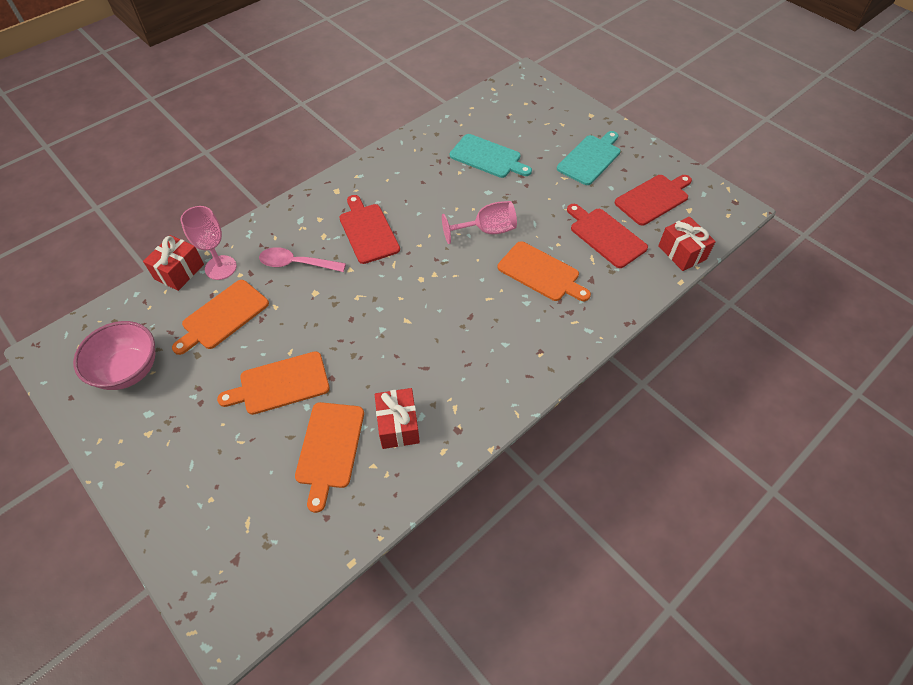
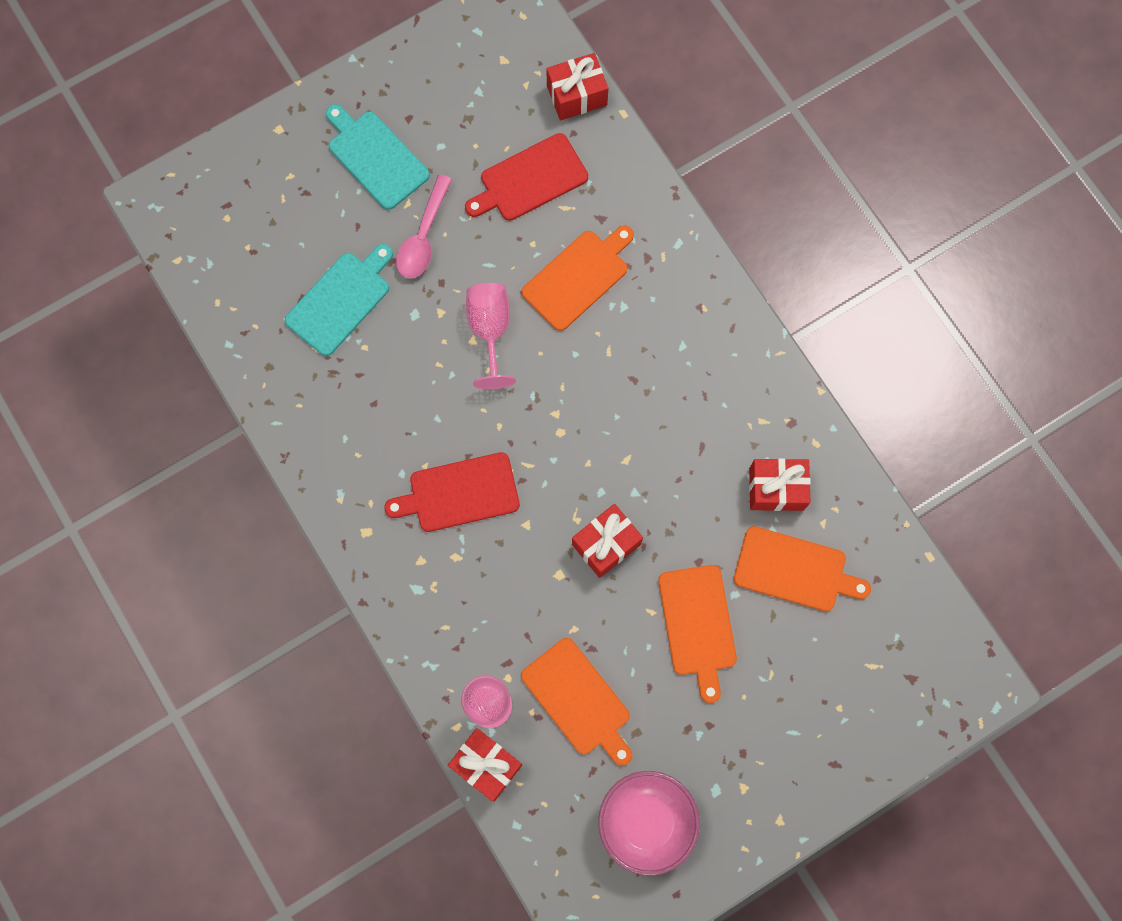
camera: 80 degrees left, 20 degrees up
(296, 264) = (502, 597): pink spoon -> pink spoon (423, 237)
(340, 317) = (606, 544): none -> red gift
(653, 198) = (474, 98): red cutting board -> none

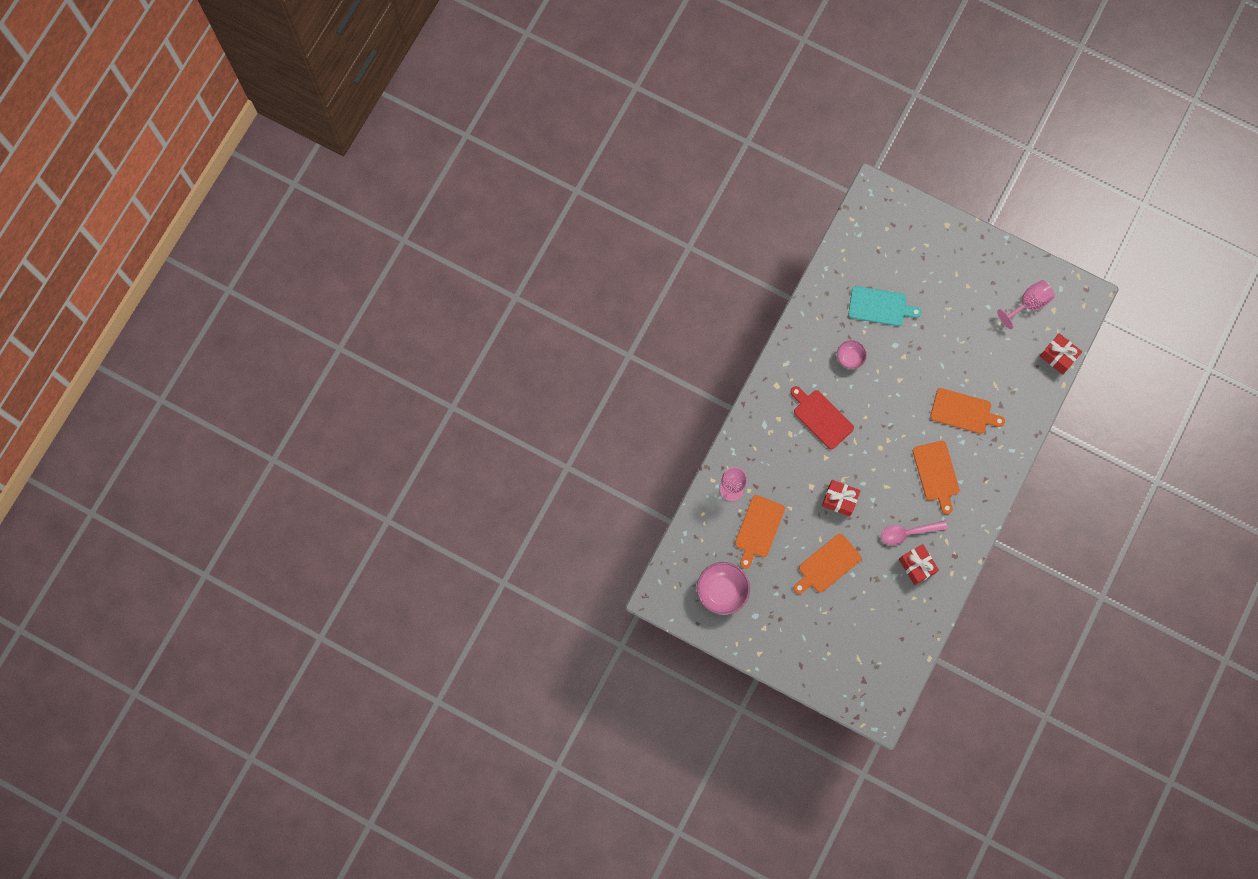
camera: 60 degrees right, 0 degrees up
(375, 157) = (962, 279): turquoise cutting board -> none
(392, 393) = (850, 358): none -> pink bowl
(423, 237) = (936, 326): pink spoon -> pink spoon (908, 533)
(486, 765) = (703, 503): red gift -> none
(490, 330) = (909, 385): pink goblet -> pink goblet (1029, 304)
(530, 180) = (998, 359): red cutting board -> none
(795, 570) = (882, 596): orange cutting board -> orange cutting board (936, 473)

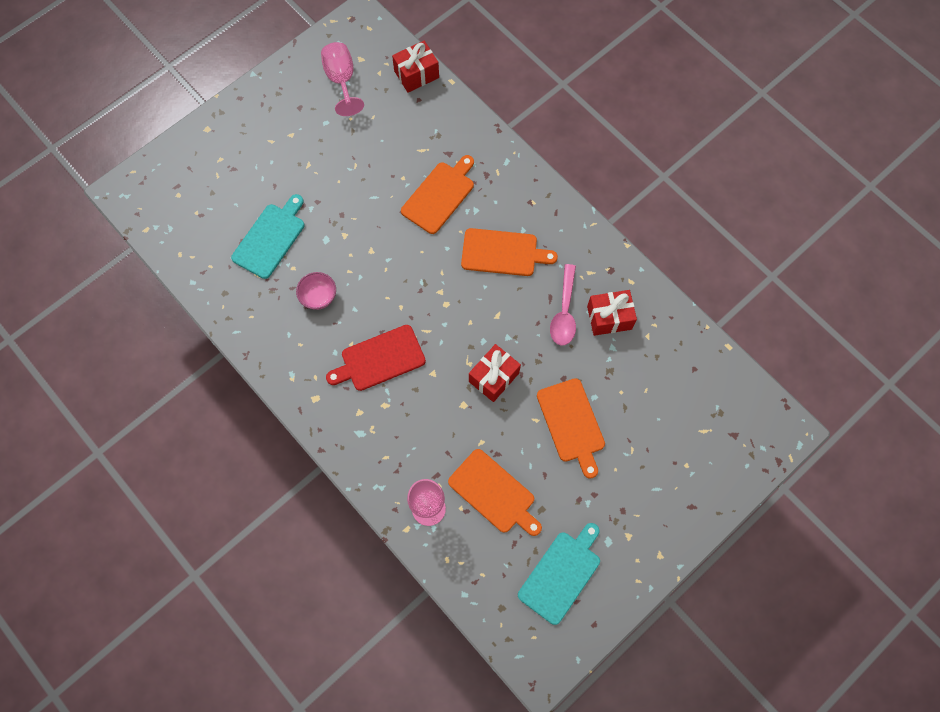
camera: 70 degrees left, 5 degrees down
(722, 591) = (561, 574): pink bowl -> turquoise cutting board

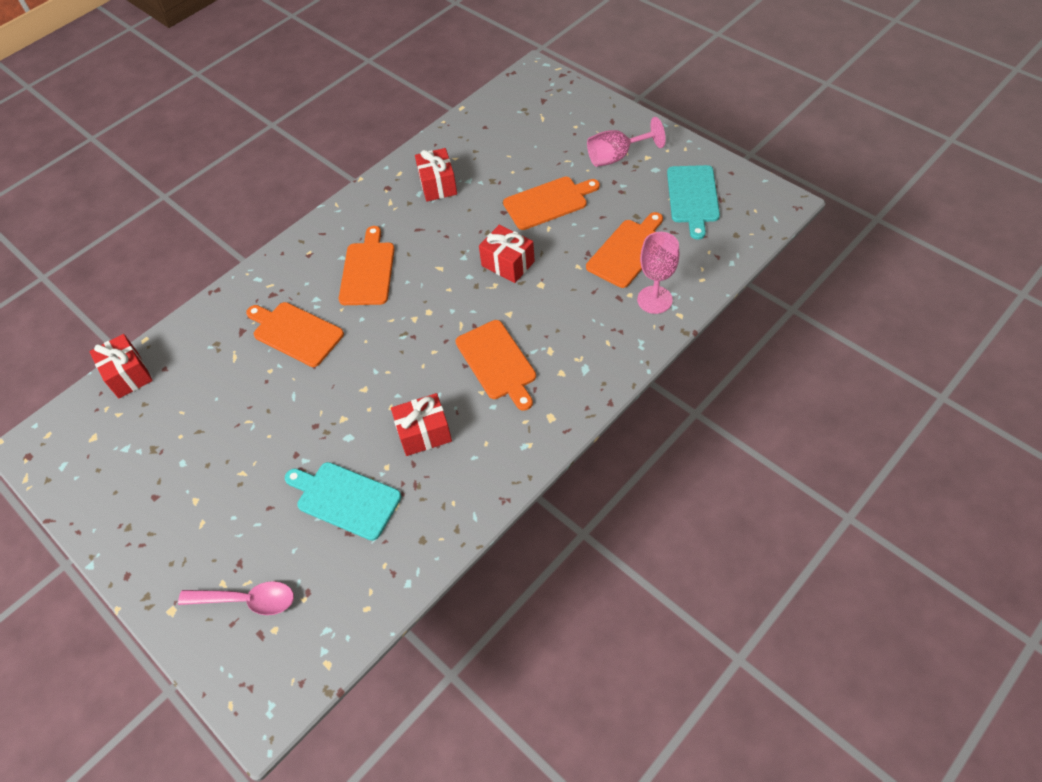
camera: 90 degrees left, 15 degrees down
(318, 297) = (424, 433): pink bowl -> red gift
(341, 80) = (122, 454): pink goblet -> pink goblet (616, 157)
(379, 359) = (497, 362): red cutting board -> orange cutting board
(561, 574) = (693, 197): turquoise cutting board -> turquoise cutting board turned 120 degrees counterclockwise
(564, 312) = (433, 217): pink spoon -> pink spoon (247, 600)

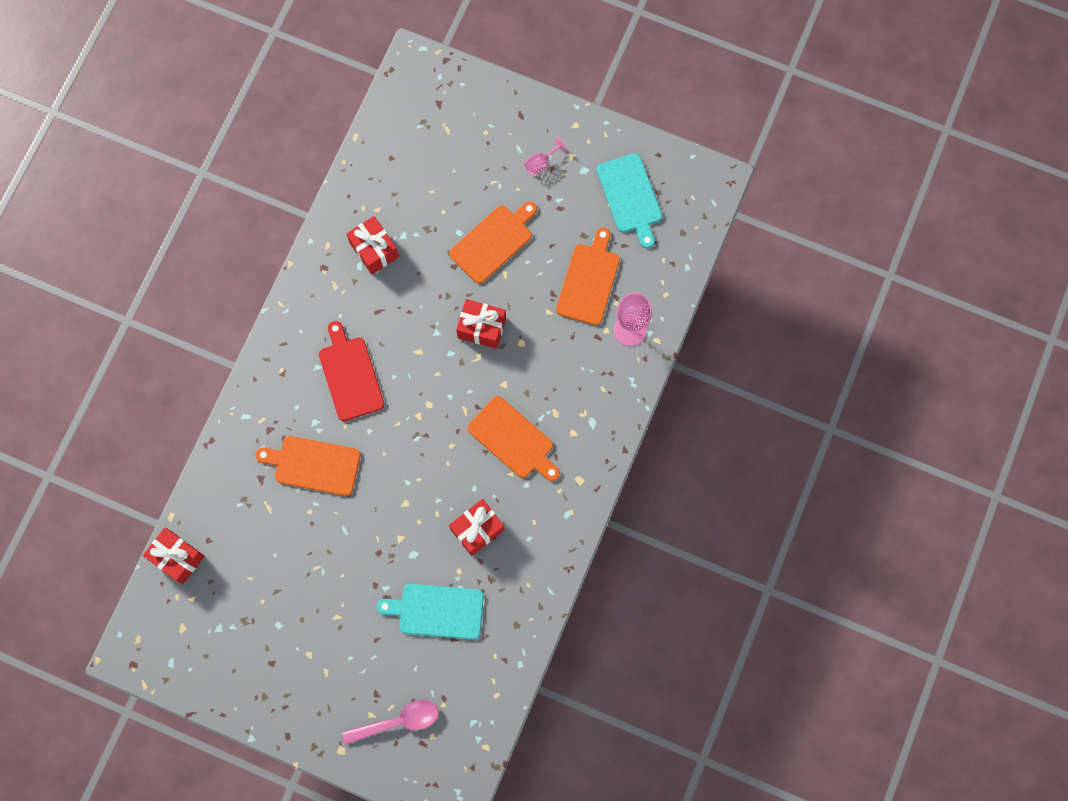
camera: 25 degrees left, 20 degrees up
(367, 271) = (350, 375): orange cutting board -> red cutting board
(616, 157) = (541, 164): pink goblet -> pink goblet, size x0.57

